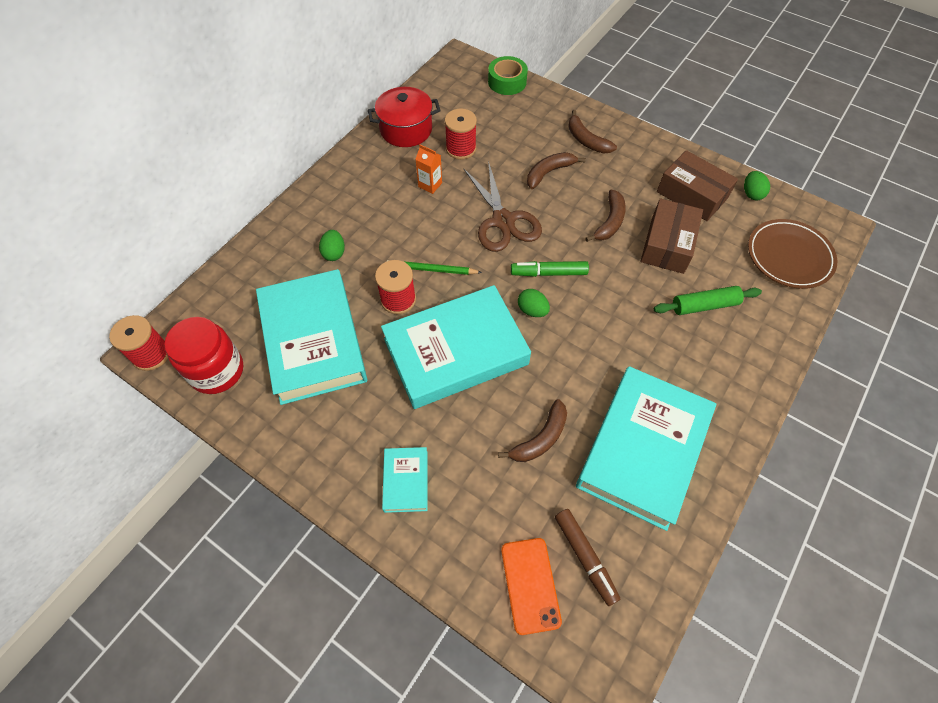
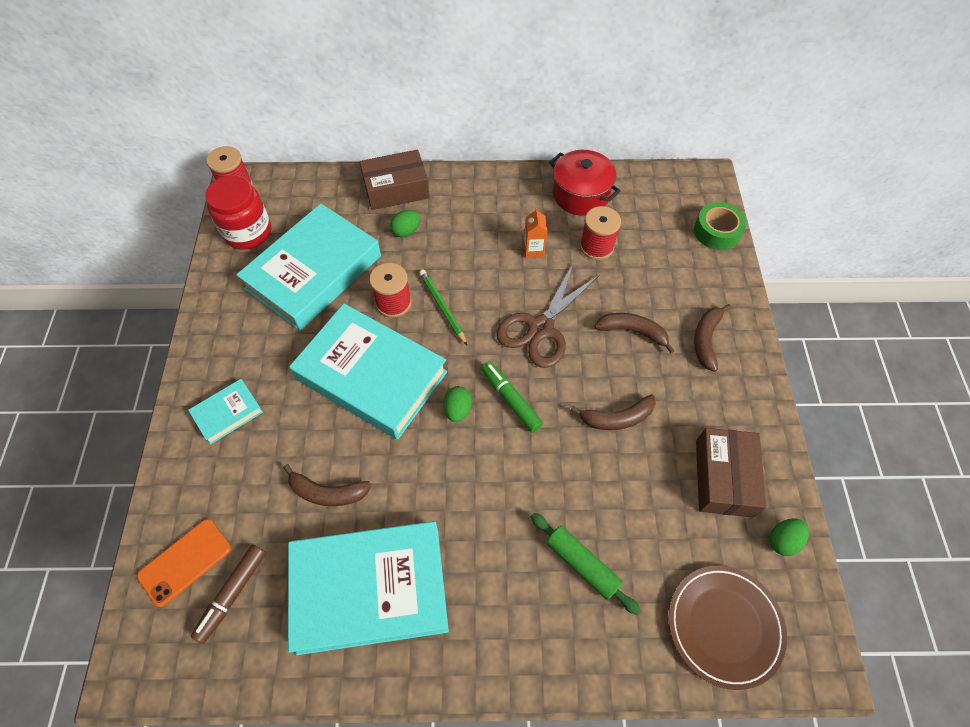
camera: 55 degrees right, 0 degrees up
(667, 244) = (633, 487): brown box -> brown box (396, 189)

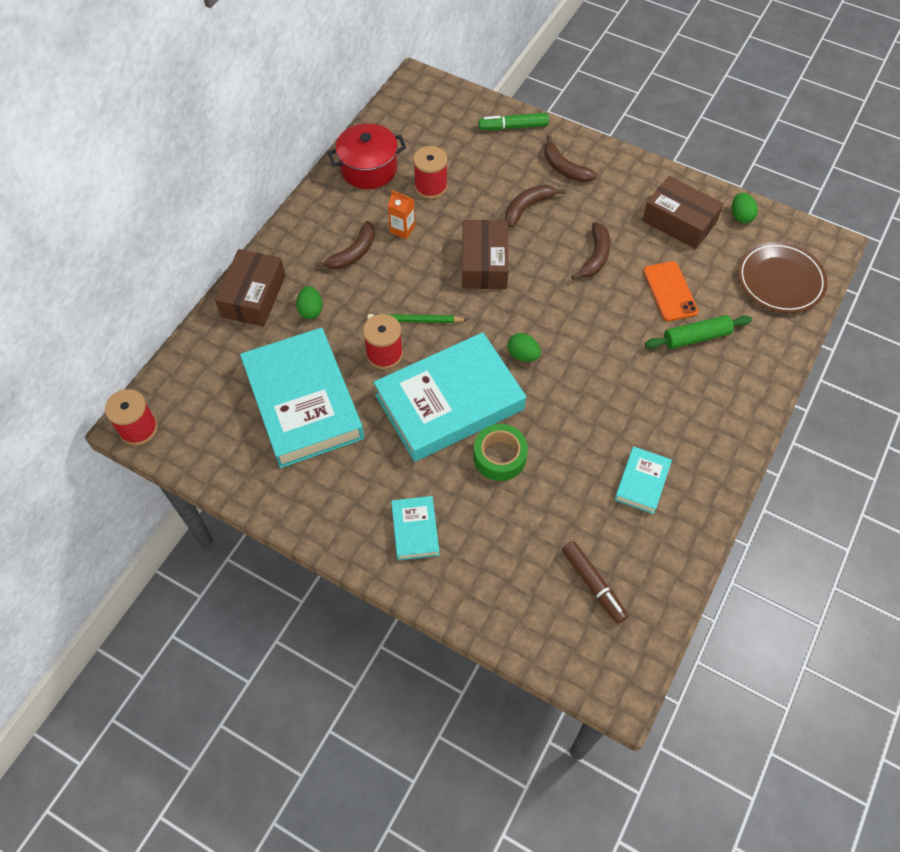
camera: 60 degrees left, 0 degrees up
(185, 562) = (544, 613): orange phone -> orange phone (670, 291)
(248, 232) = (209, 440): red jar -> none
(327, 492) = (542, 480): brown banana -> brown banana (353, 253)
(370, 588) = (641, 482): turquoise book -> turquoise book, size x0.45
(510, 399) = (536, 315): green marker -> green marker (513, 127)
(540, 328) = (484, 263): brown scissors -> brown box
(716, 231) = (473, 106): green tape -> green tape (499, 457)

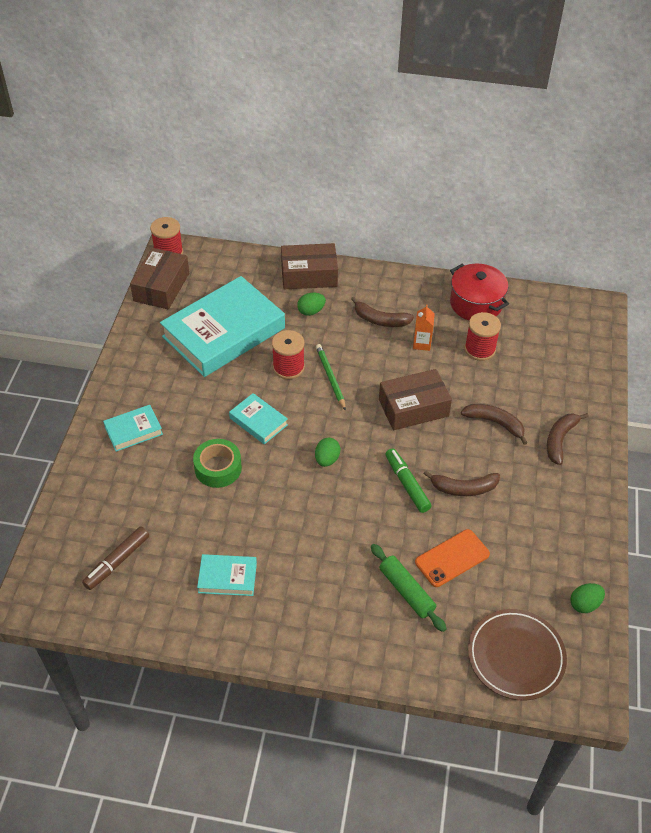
camera: 70 degrees right, 10 degrees down
(449, 402) = (258, 421): turquoise book -> turquoise book, size x0.45
(513, 127) = (588, 389): green marker -> green marker (407, 484)
(679, 221) = (546, 549): brown box -> brown box (161, 287)

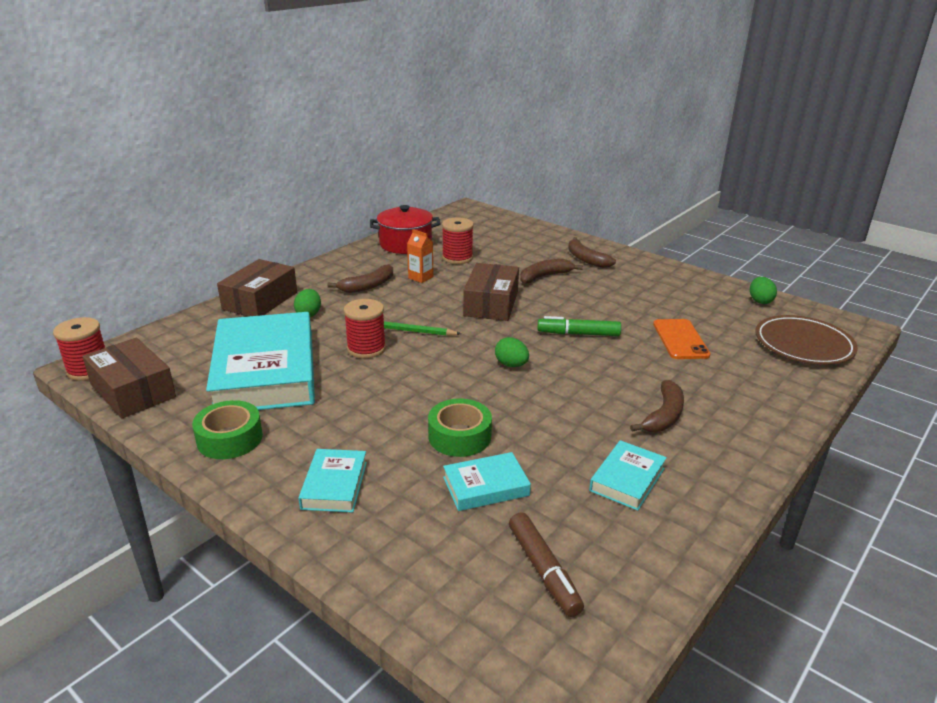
camera: 60 degrees left, 20 degrees down
(145, 359) = (230, 438): none -> green tape
(258, 421) = (419, 389): turquoise book -> turquoise book (486, 486)
(406, 591) = (707, 373): green rolling pin -> none
(464, 488) = (605, 310): brown banana -> brown banana (664, 416)

